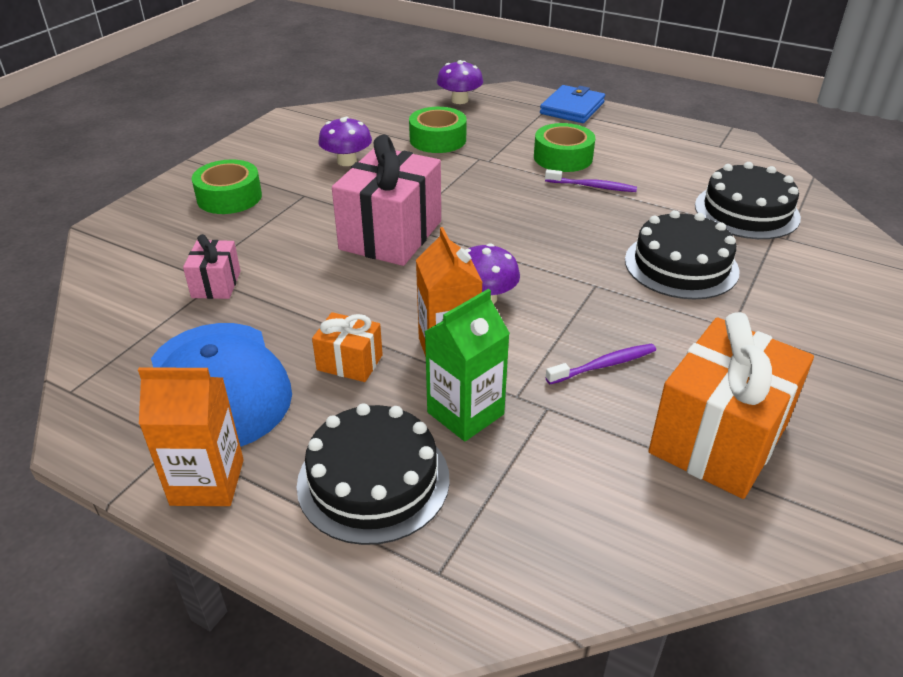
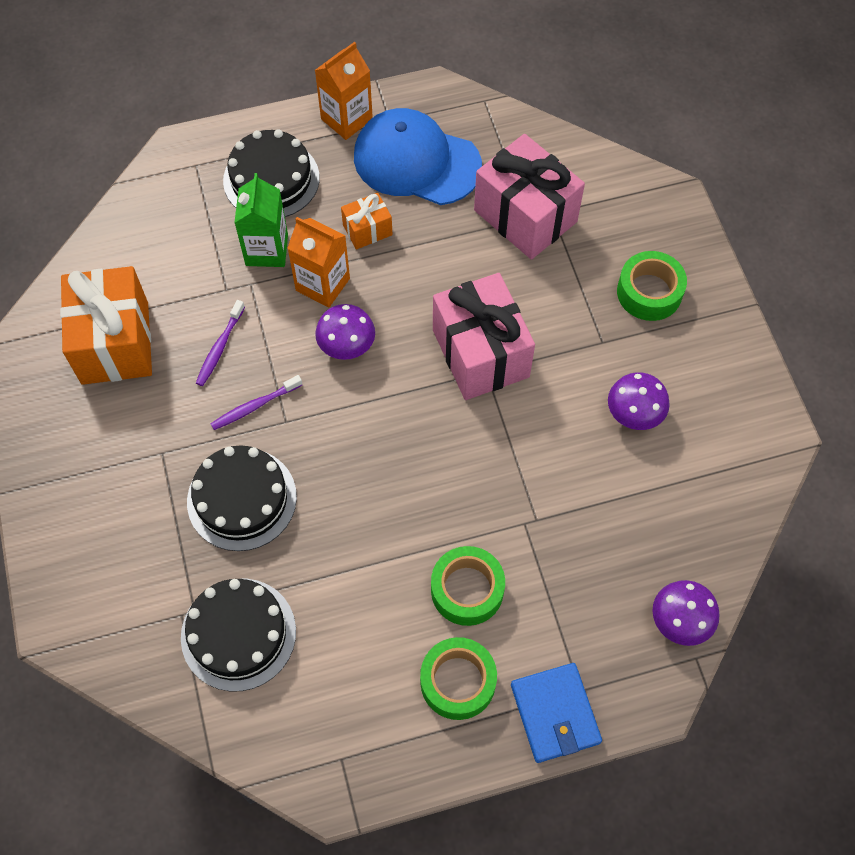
camera: 135 degrees right, 25 degrees up
(216, 284) = (525, 216): pink gift -> pink gift, size x2.04
(438, 139) = (607, 519): green tape -> green tape (458, 682)
(592, 186) = (397, 559): purple toothbrush -> purple toothbrush (254, 406)

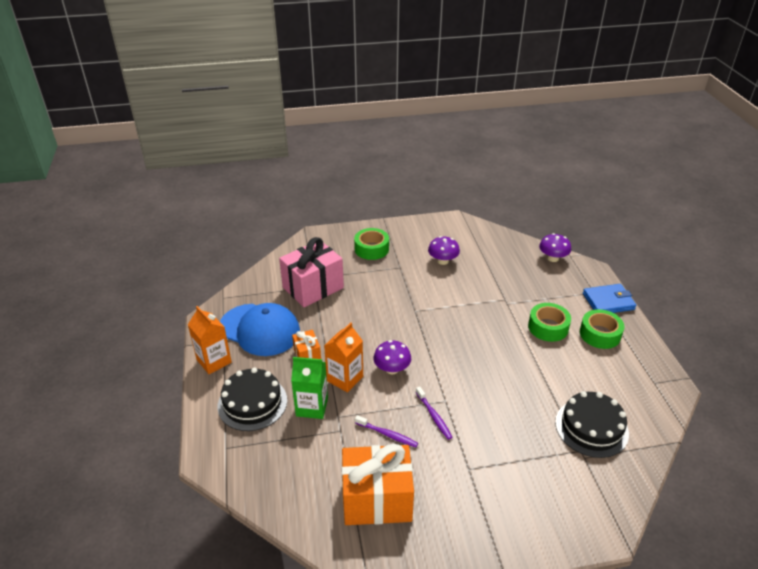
camera: 85 degrees left, 25 degrees down
(242, 499) = (501, 424): black cake -> none
(416, 161) = (260, 330): blue cap -> blue cap turned 90 degrees counterclockwise
(480, 353) = (403, 312): pink gift -> none

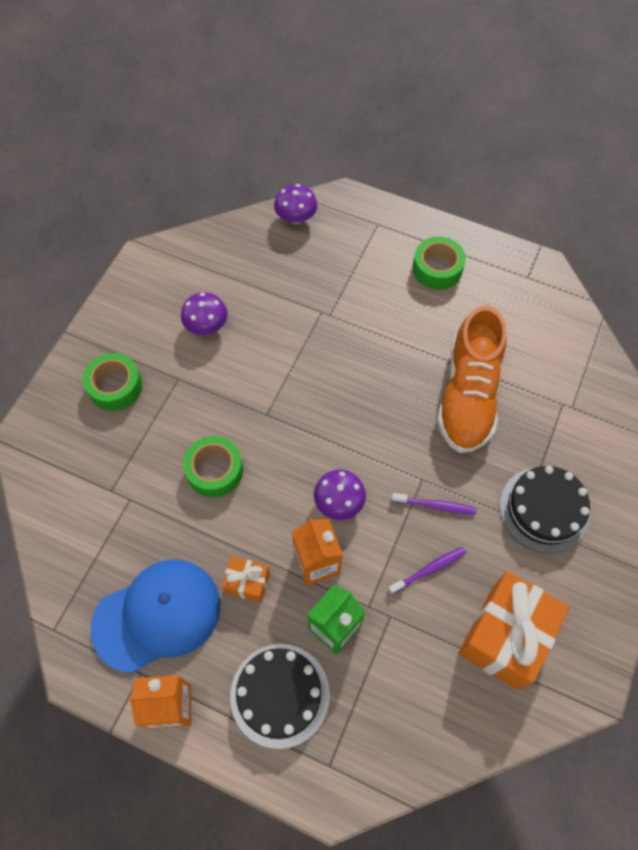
camera: 55 degrees left, 25 degrees up
(313, 288) = (130, 502): pink gift -> none
(528, 394) = (468, 395): none -> orange shoe
(548, 327) = (393, 305): green tape -> green tape (215, 470)
(591, 427) = (543, 373): black cake -> black cake (544, 509)
(608, 301) = (399, 224): blue wallet -> none

